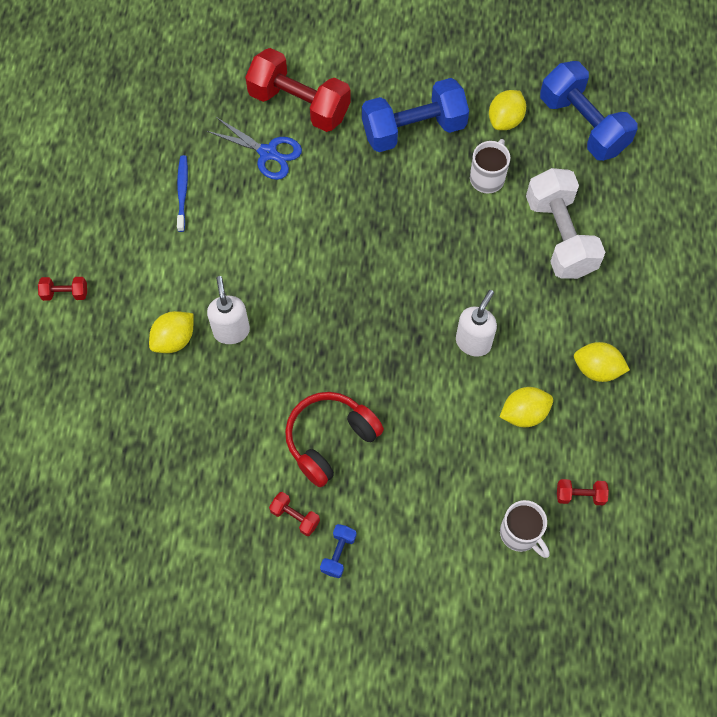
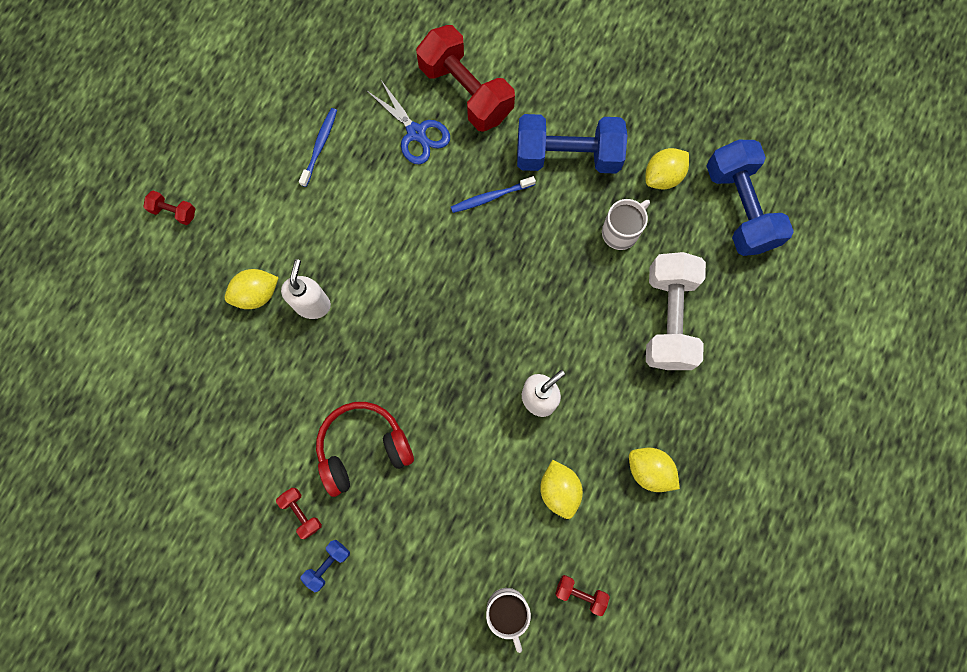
camera: 20 degrees right, 10 degrees up
(358, 186) = (490, 197): none -> blue toothbrush
(524, 413) = (559, 490): yellow lemon -> yellow lemon turned 75 degrees clockwise

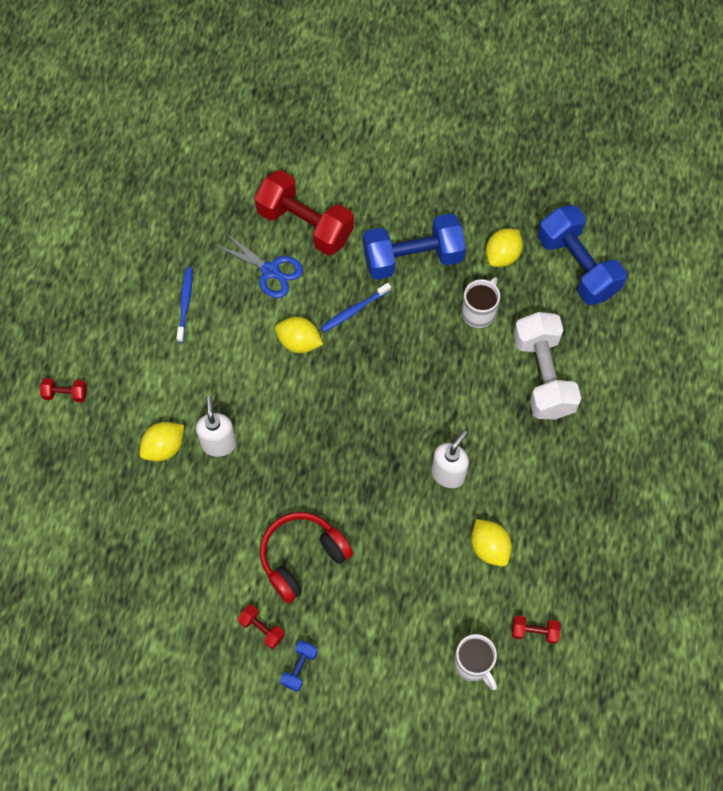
camera: 15 degrees left, 10 degrees down
(649, 470) = (564, 510): yellow lemon -> yellow lemon (299, 342)

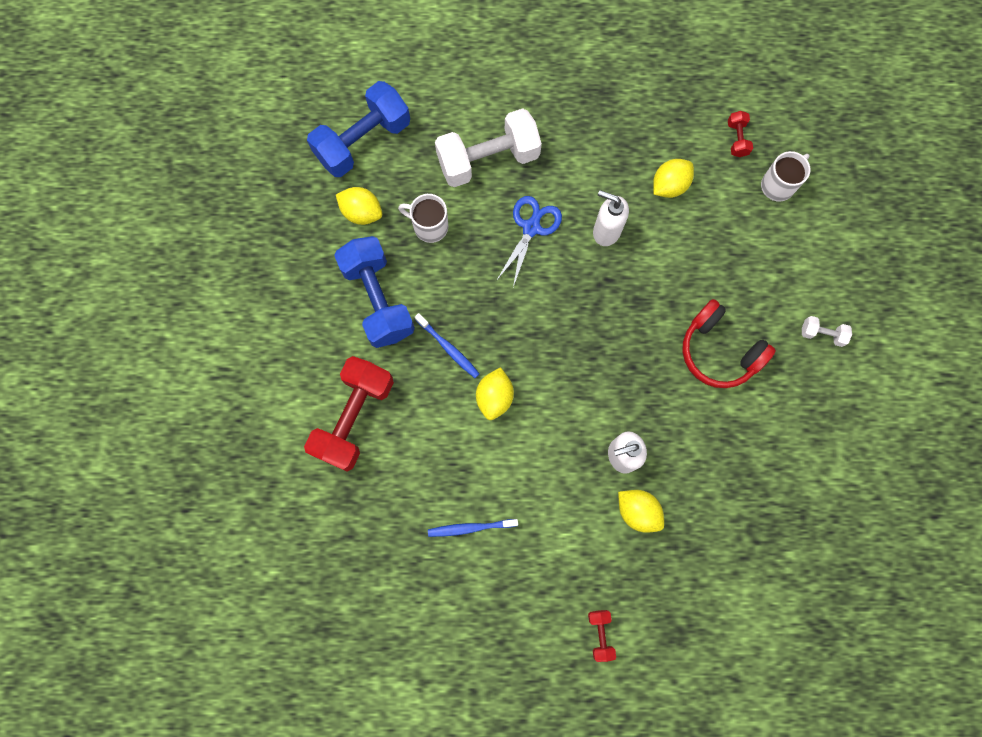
camera: 100 degrees left, 10 degrees up
(262, 629) = (795, 375): red dumbbell -> none
(270, 271) = (416, 444): blue scissors -> blue scissors (531, 228)
(299, 668) = (822, 334): blue dumbbell -> white dumbbell

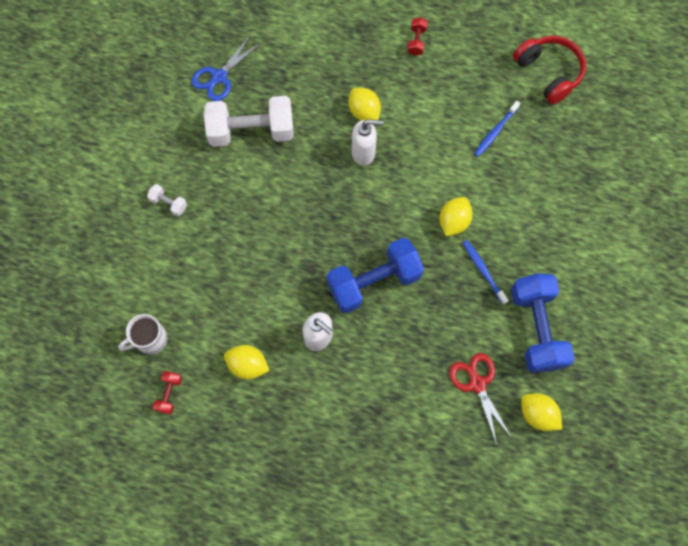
camera: 165 degrees left, 5 degrees down
(354, 417) = (573, 234): red dumbbell -> none
(363, 141) = (524, 488): blue dumbbell -> blue dumbbell (374, 282)
(429, 226) = (477, 384): white mug -> red scissors
(470, 527) = (495, 132): blue toothbrush -> blue toothbrush turned 120 degrees clockwise
(488, 159) = (407, 436): white dumbbell -> white dumbbell (251, 131)
(531, 228) = (385, 358): blue scissors -> blue scissors (219, 77)
(669, 186) = (248, 365): yellow lemon -> yellow lemon turned 45 degrees clockwise
(719, 351) = (258, 211): red headphones -> red headphones (548, 73)

